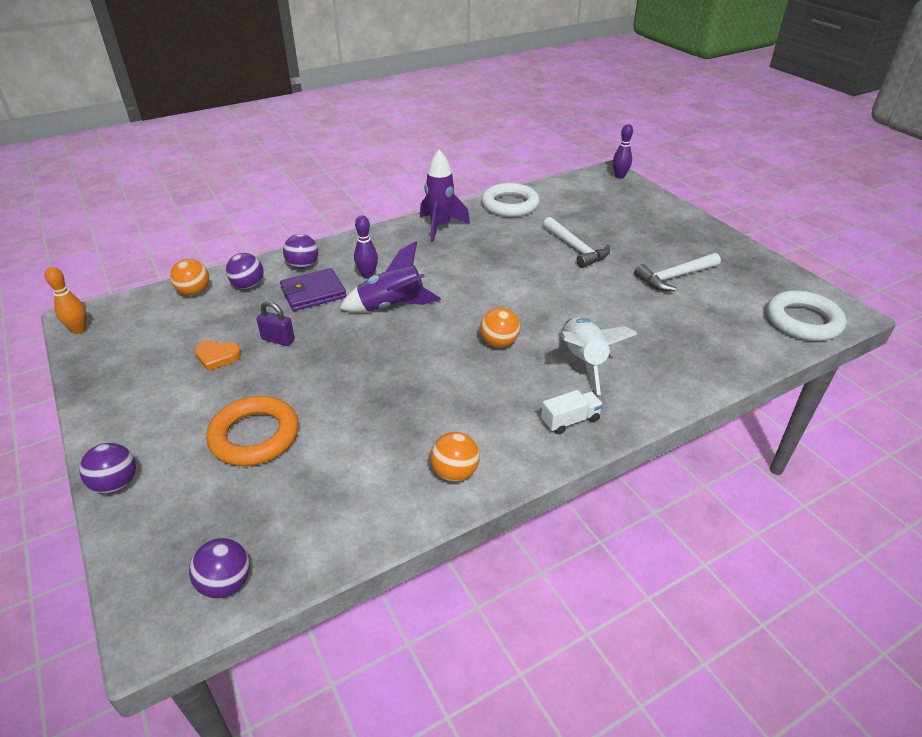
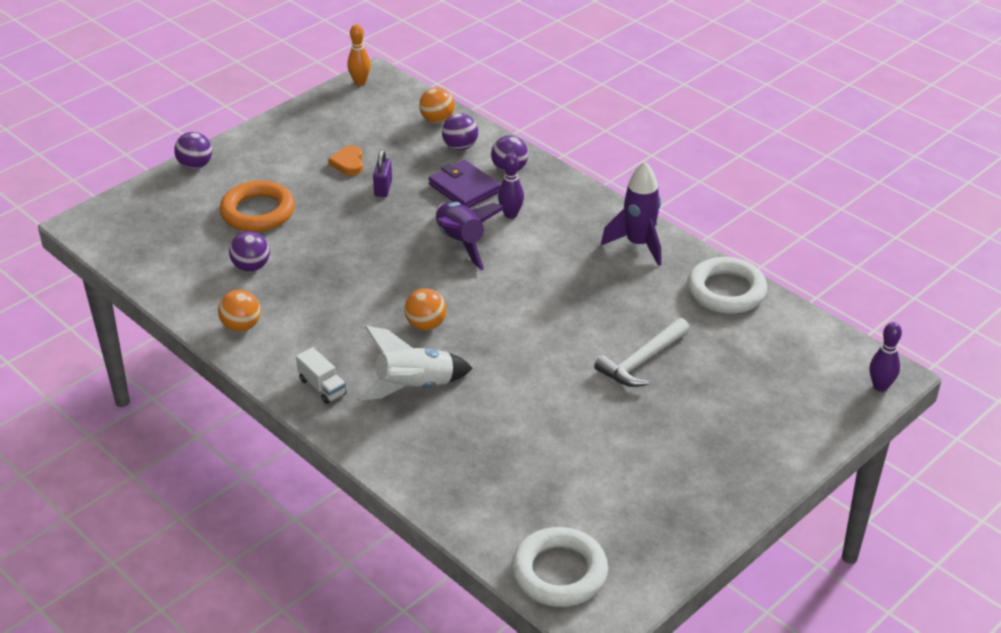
camera: 75 degrees right, 0 degrees up
(226, 583) = (119, 241): purple ball -> purple ball (251, 267)
(674, 277) = (613, 453): white hammer -> none

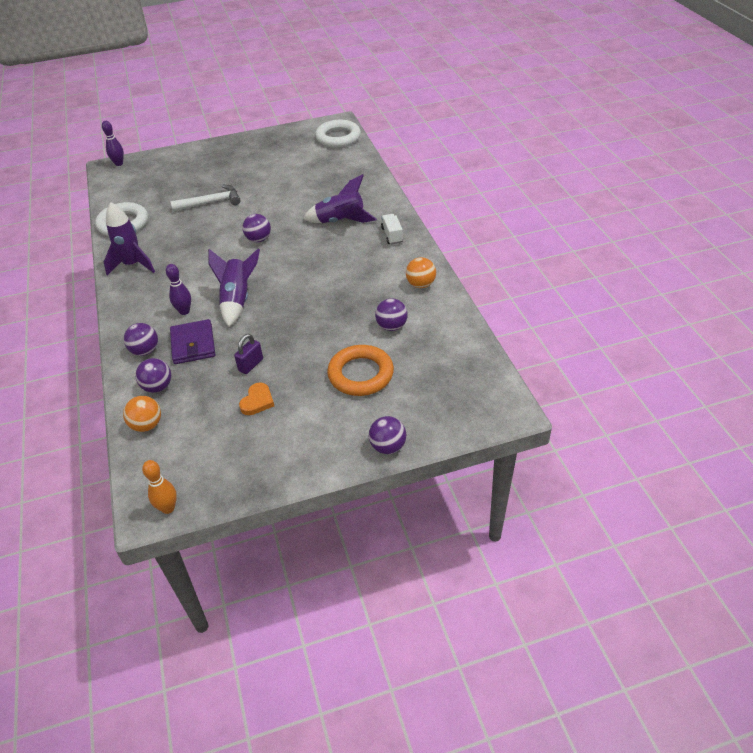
camera: 150 degrees left, 5 degrees up
(414, 387) = (341, 221): white rocket -> purple rocket
(426, 325) = (306, 253): orange ball -> none
(510, 324) = (258, 239): none -> purple ball

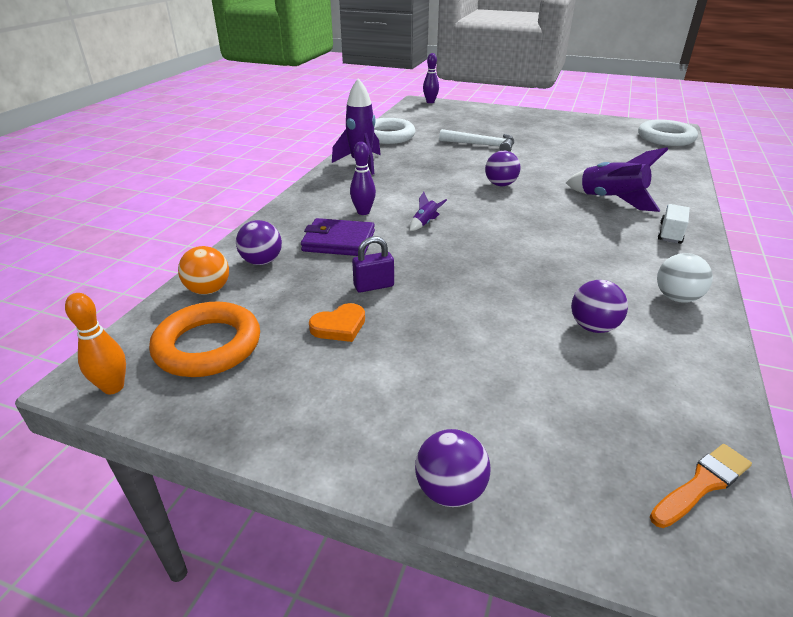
camera: 35 degrees right, 10 degrees down
(145, 351) = (290, 227): purple ball -> none
(193, 344) = (339, 241): purple wallet -> purple wallet turned 75 degrees clockwise
(237, 300) = (425, 223): purple rocket -> purple rocket, size x0.44
(360, 374) = (498, 363): orange ring -> orange ring (208, 346)
(421, 284) = (676, 298): orange ball -> white ball
(482, 383) = (702, 484): none -> orange brush

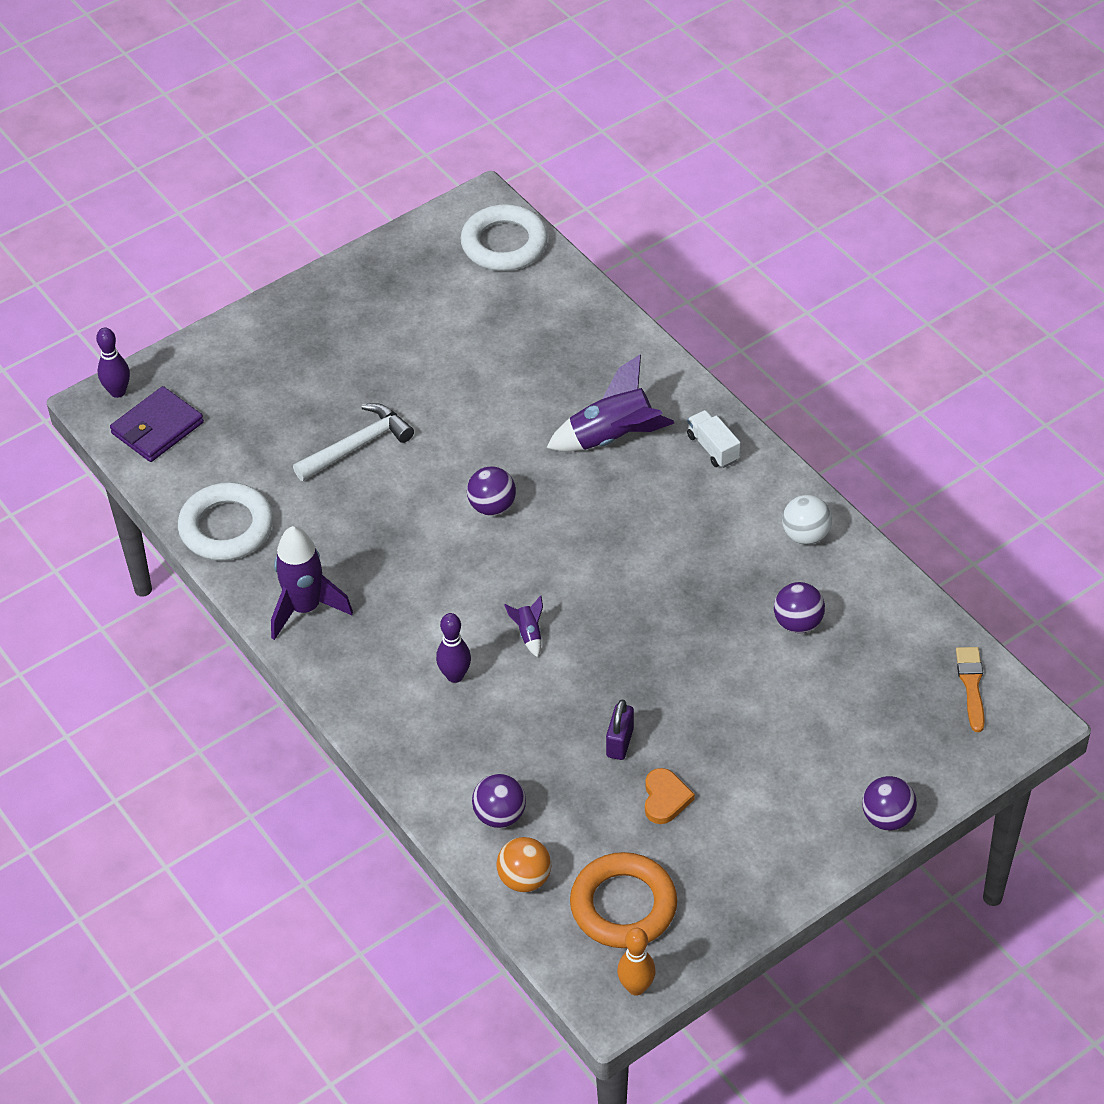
camera: 55 degrees left, 15 degrees up
(339, 241) = (508, 730): purple wallet -> purple wallet (157, 428)

